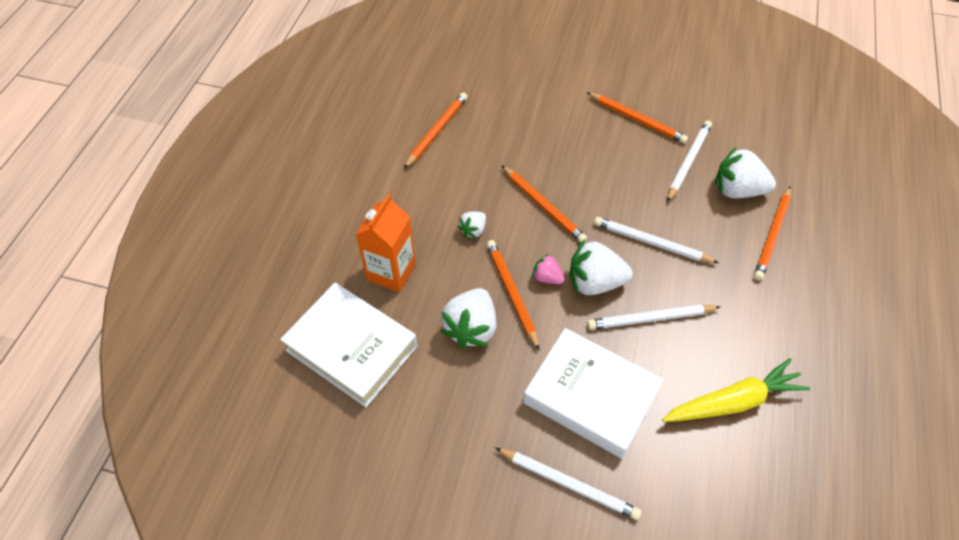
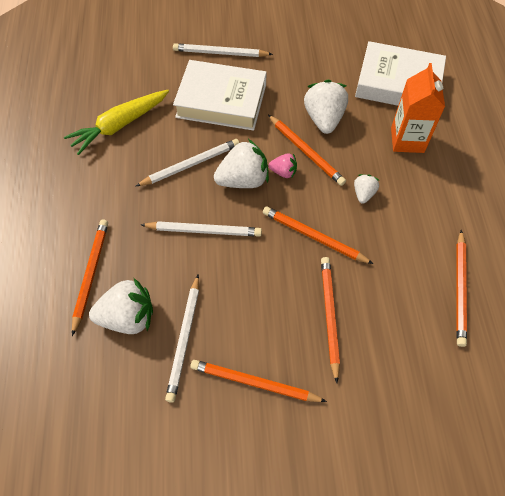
camera: 160 degrees right, 5 degrees up
(558, 143) = (329, 316): none -> orange pencil

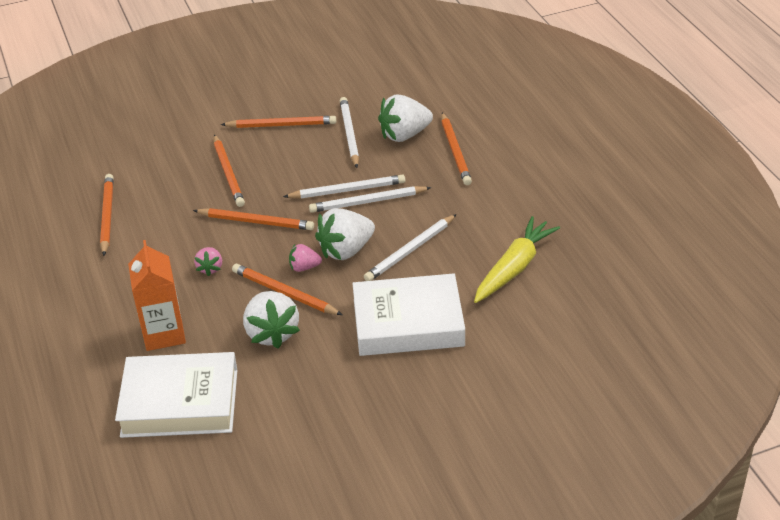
camera: 165 degrees right, 20 degrees down
(220, 53) = (439, 384): white pencil -> white pencil (347, 190)
(363, 194) = (210, 268): white strawberry -> pink strawberry

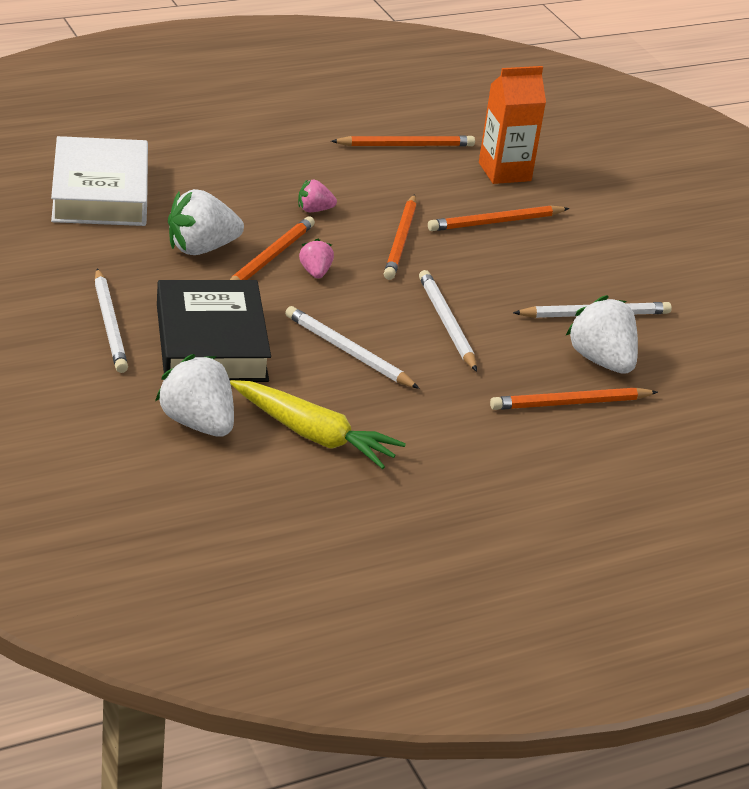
camera: 80 degrees right, 5 degrees down
(164, 334) = (206, 182): orange carton -> orange carton (504, 172)
(281, 125) = (605, 262): orange pencil -> none
(346, 250) = (348, 303): white strawberry -> white strawberry (198, 423)
(347, 190) = (469, 308): white pencil -> white pencil (109, 324)
(408, 323) = (211, 343): white book -> black book

